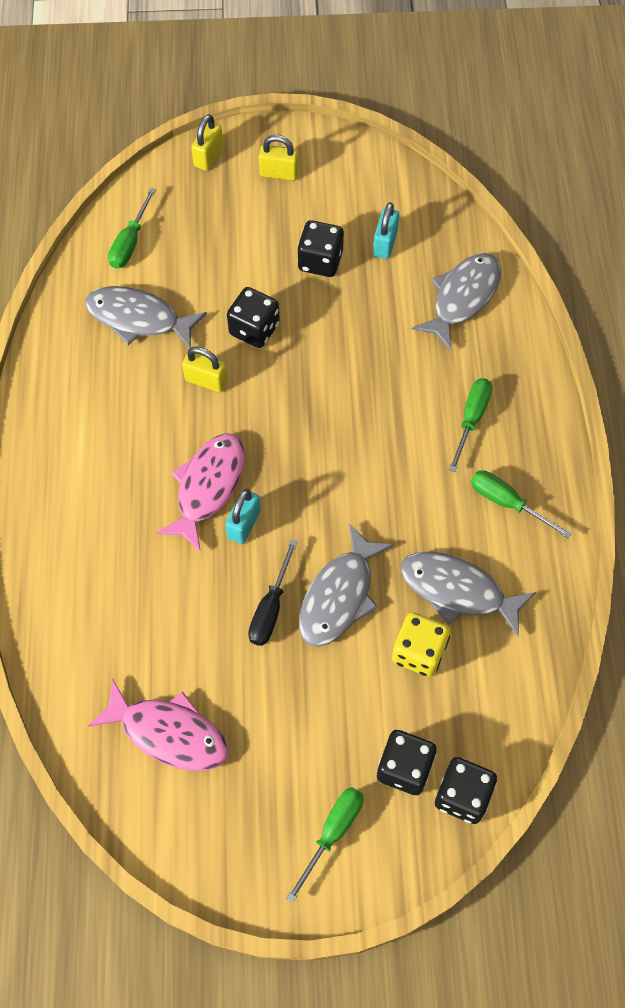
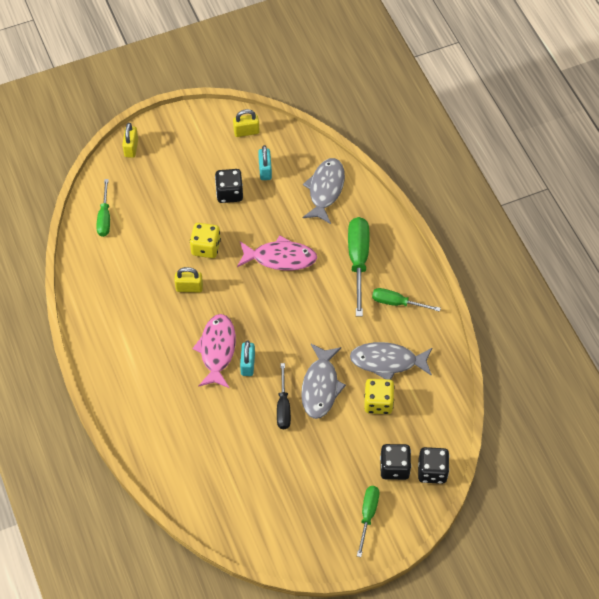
camera: 20 degrees left, 5 degrees down
(138, 318) = (131, 263): grey fish -> none
(169, 733) = (253, 494): pink fish -> pink fish (280, 258)
(254, 329) = (206, 247): black dice -> yellow dice
(279, 173) = (181, 145): yellow padlock -> yellow padlock (246, 131)
(471, 419) = (358, 261): green screwdriver -> green screwdriver, size x1.64

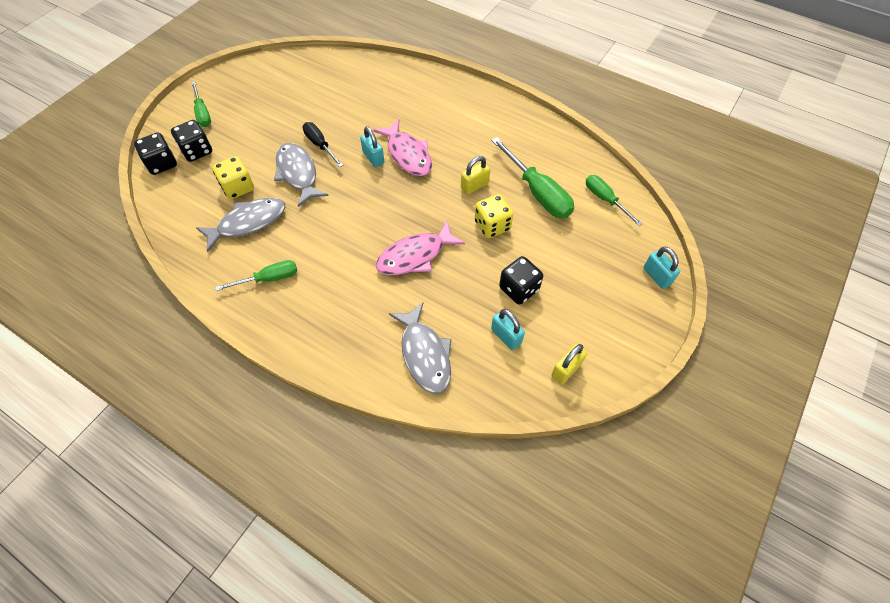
camera: 145 degrees right, 0 degrees up
(131, 148) = (657, 276): yellow padlock -> turquoise padlock
(358, 261) = (335, 297): green screwdriver -> green screwdriver (537, 192)

